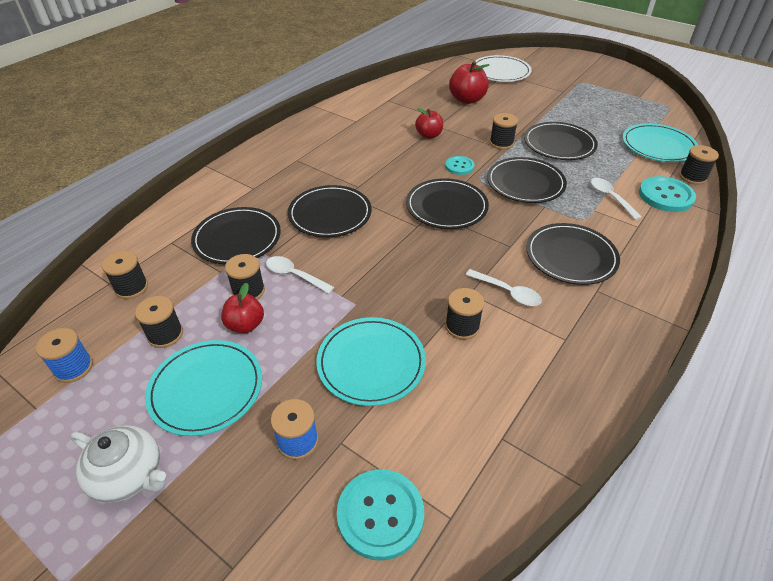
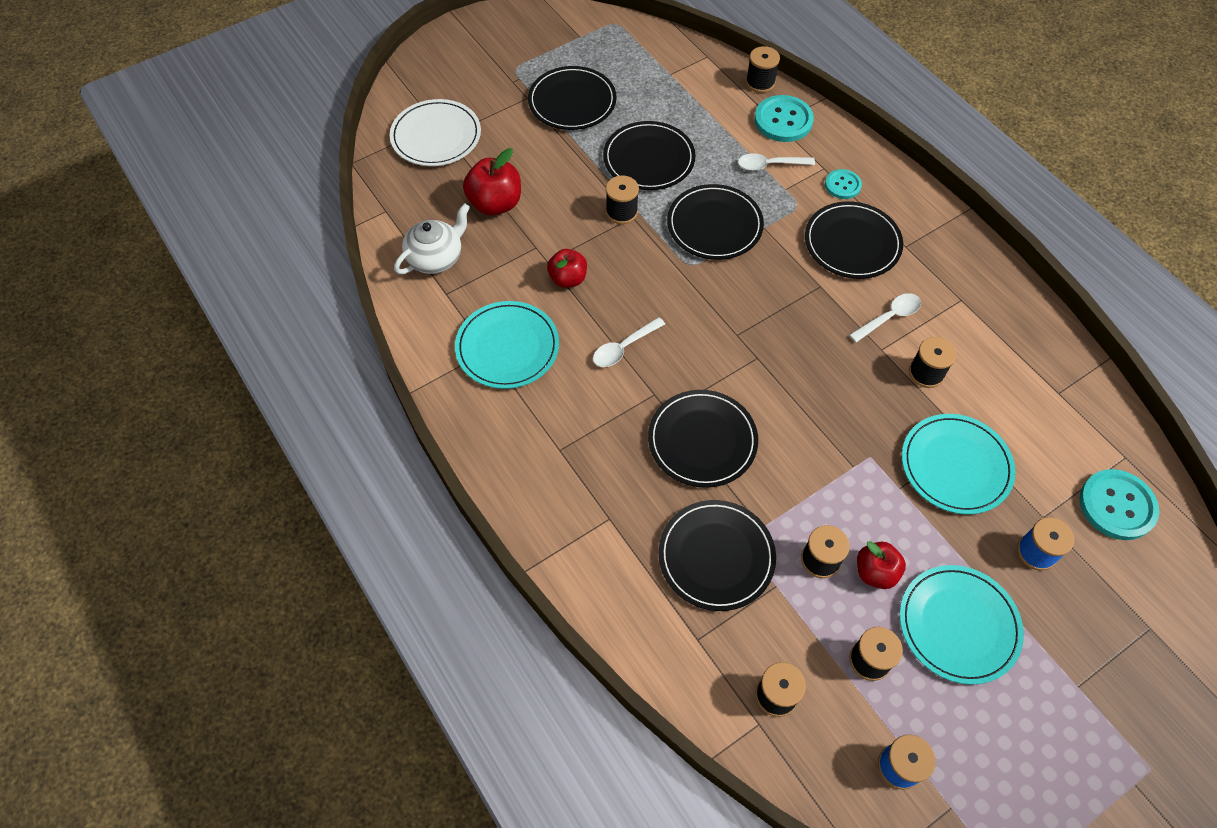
camera: 70 degrees left, 15 degrees up
(129, 475) = (1051, 708): white teapot -> white teapot (436, 258)
(294, 275) = (807, 505): white spoon -> white spoon (623, 348)
(446, 206) = (731, 316): black plate -> black plate (572, 101)
(459, 166) = (654, 273): turquoise button -> turquoise button (842, 185)
(658, 146) = (692, 77): turquoise plate -> turquoise plate (507, 347)

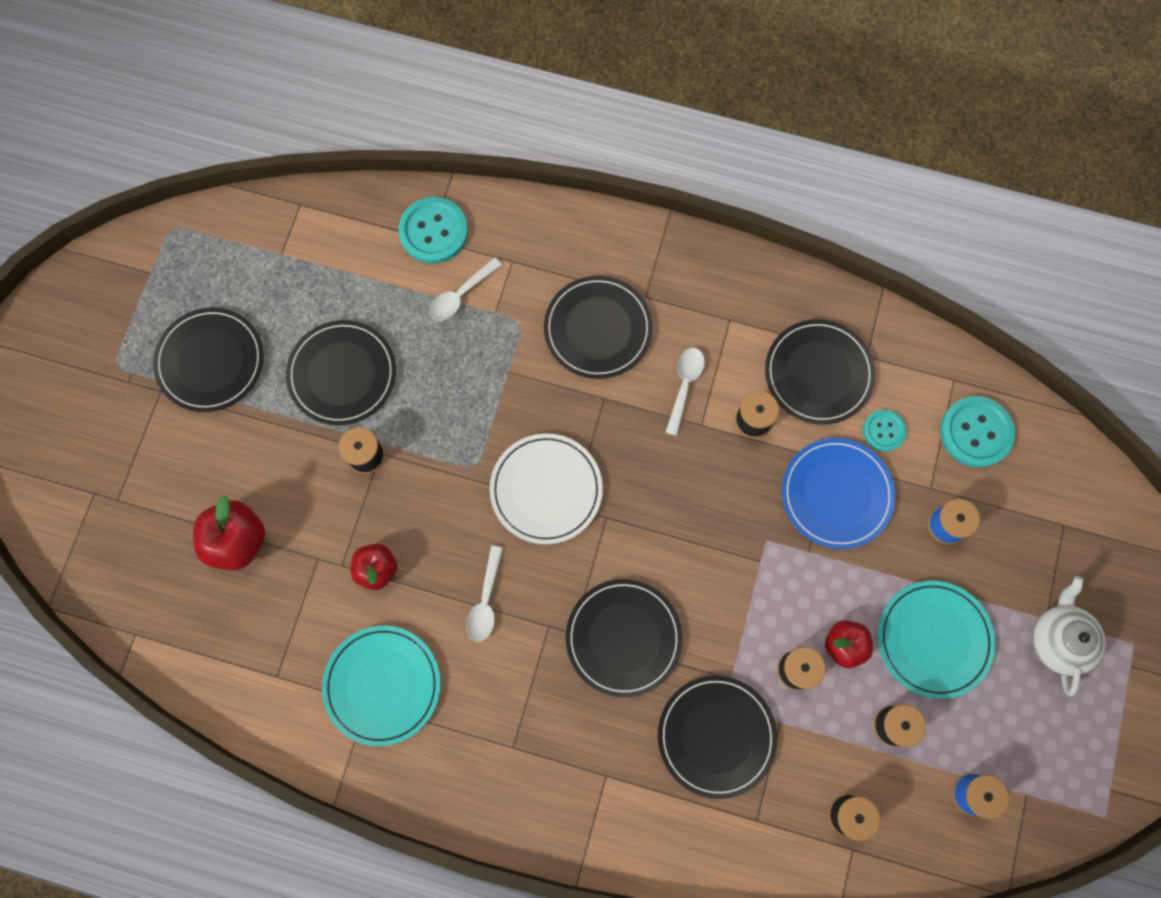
camera: 40 degrees left, 15 degrees up
(436, 136) = (107, 508): white plate -> white plate (546, 489)
(436, 258) = (233, 646): white teapot -> white teapot (1058, 639)
(714, 225) = (462, 403): black plate -> black plate (818, 373)
(760, 82) = (377, 200): black spool -> none
(842, 185) = (543, 268): turquoise button -> turquoise button (884, 431)
(955, 465) = (836, 494): turquoise plate -> blue plate

